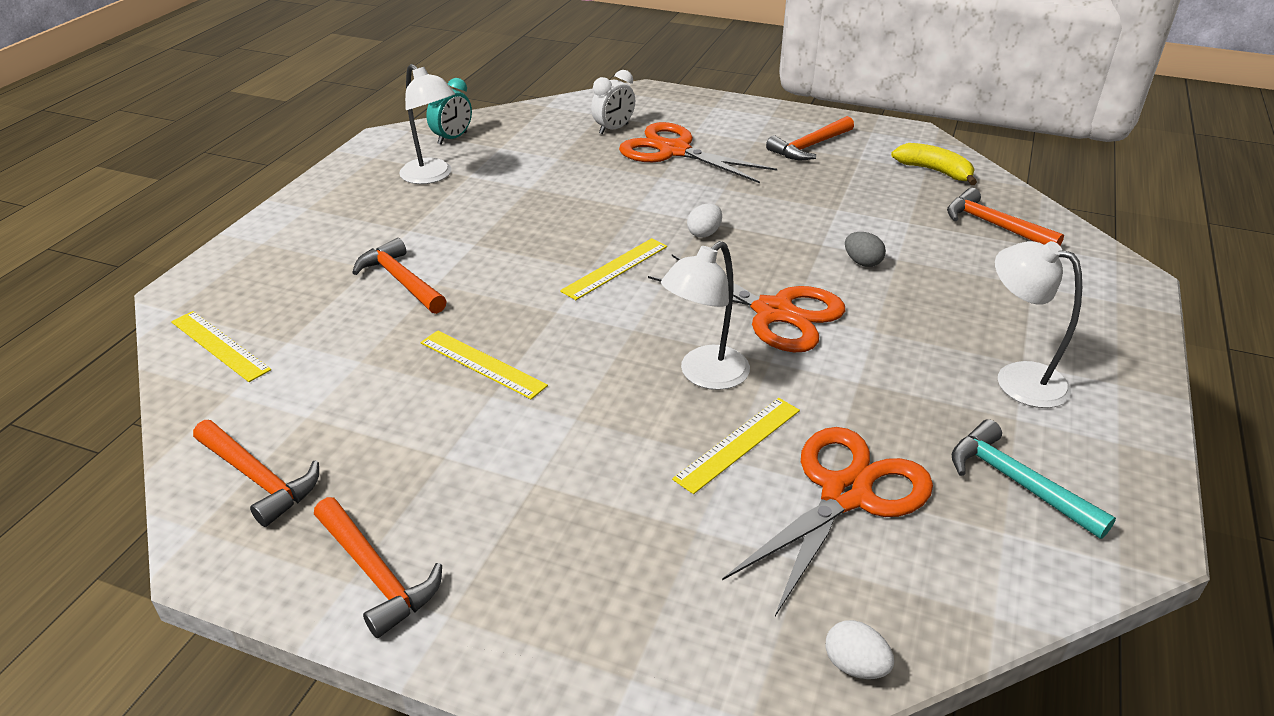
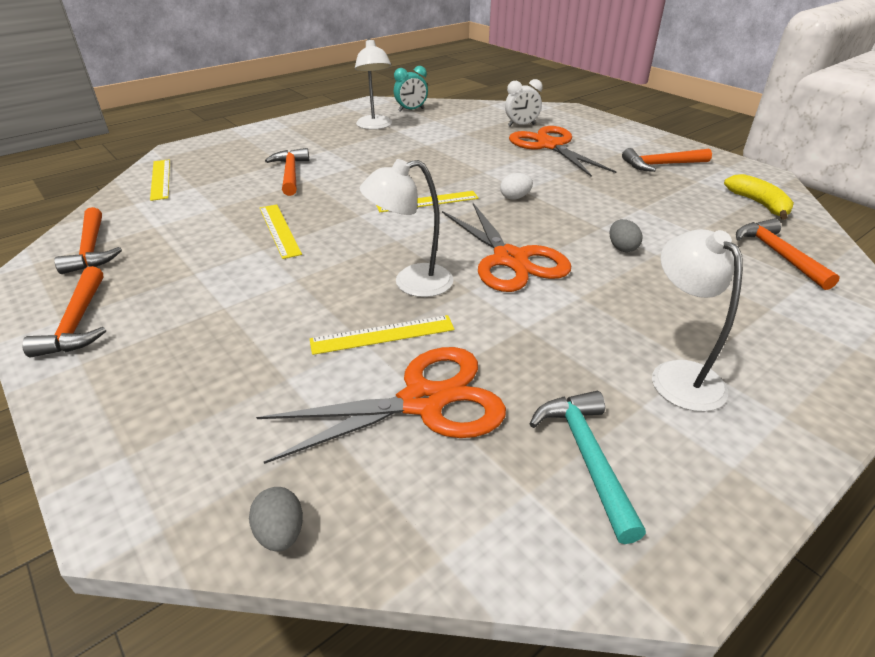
camera: 30 degrees right, 0 degrees up
(855, 665) = (281, 533): white egg -> grey egg

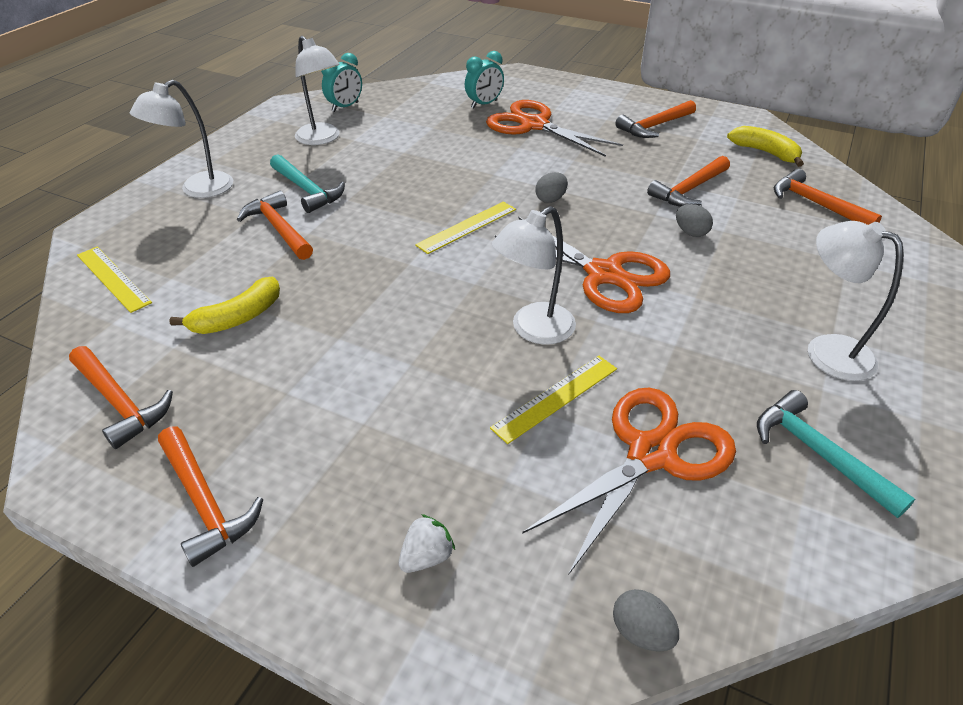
camera: 25 degrees left, 5 degrees up
(177, 409) = (426, 556): none -> white strawberry
(210, 220) = (238, 317): none -> yellow banana
(262, 140) = (198, 190): none -> white lamp
(279, 230) = (336, 308): yellow ruler -> none
(333, 155) = (307, 190): none -> turquoise hammer
(515, 197) = (550, 199): white egg -> grey egg
(521, 125) = (484, 104): white clock -> turquoise clock
(651, 217) = (689, 190): none -> orange hammer

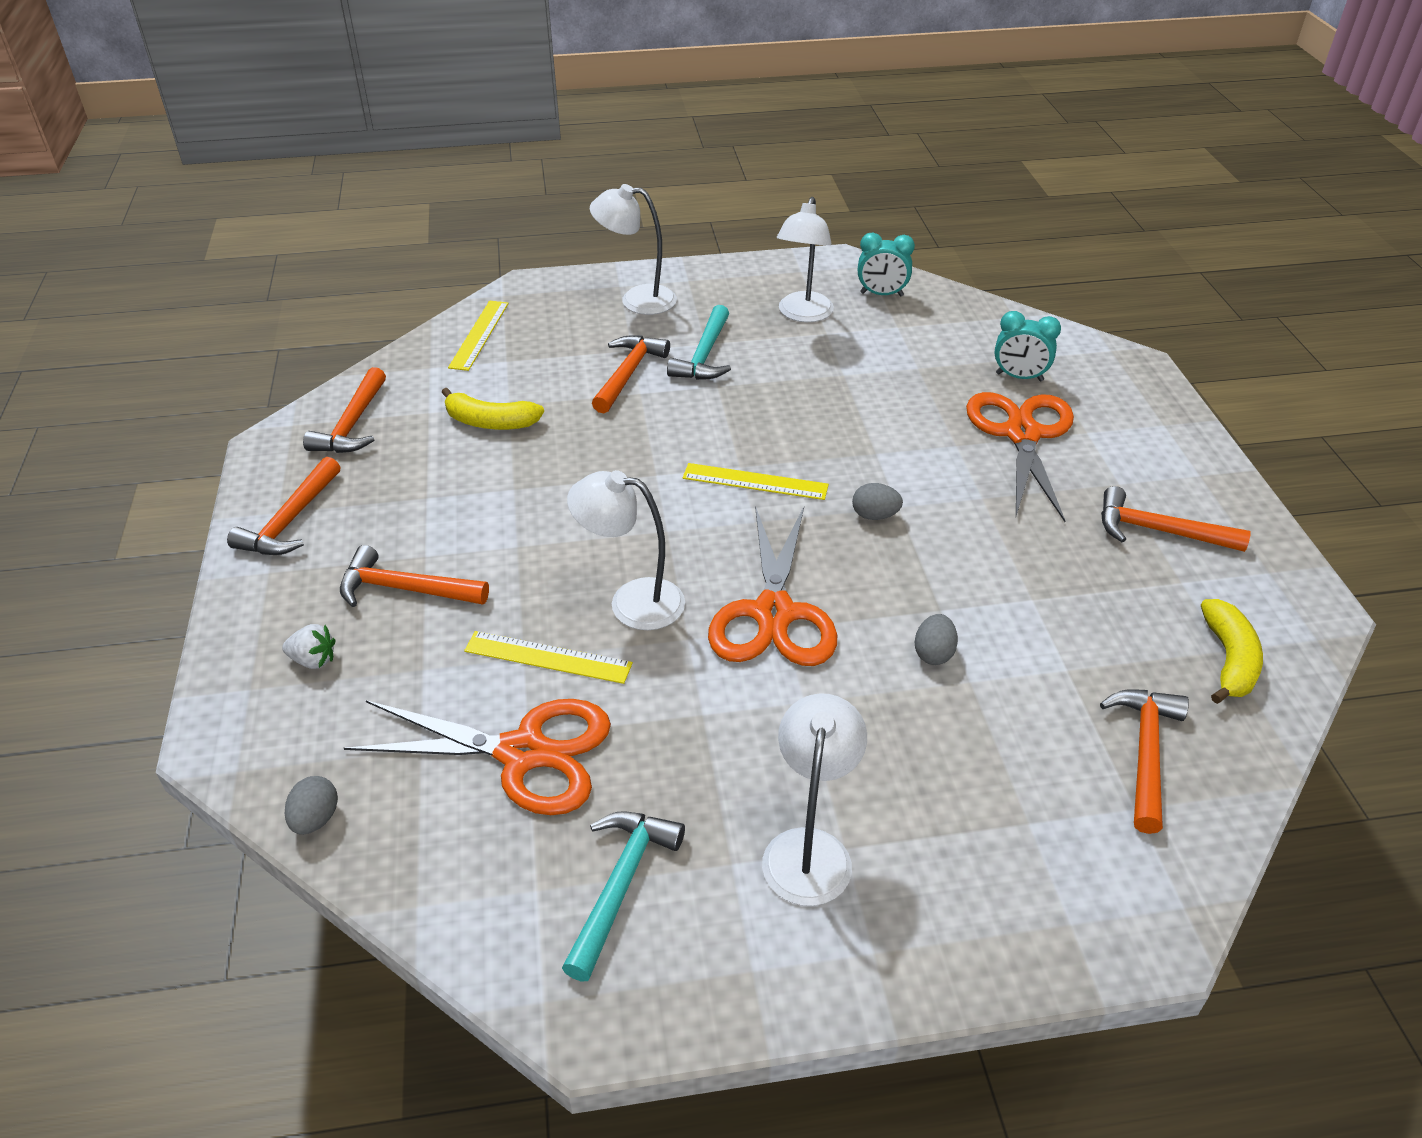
camera: 55 degrees right, 0 degrees up
(689, 190) = (1031, 619): orange hammer -> orange hammer (404, 589)

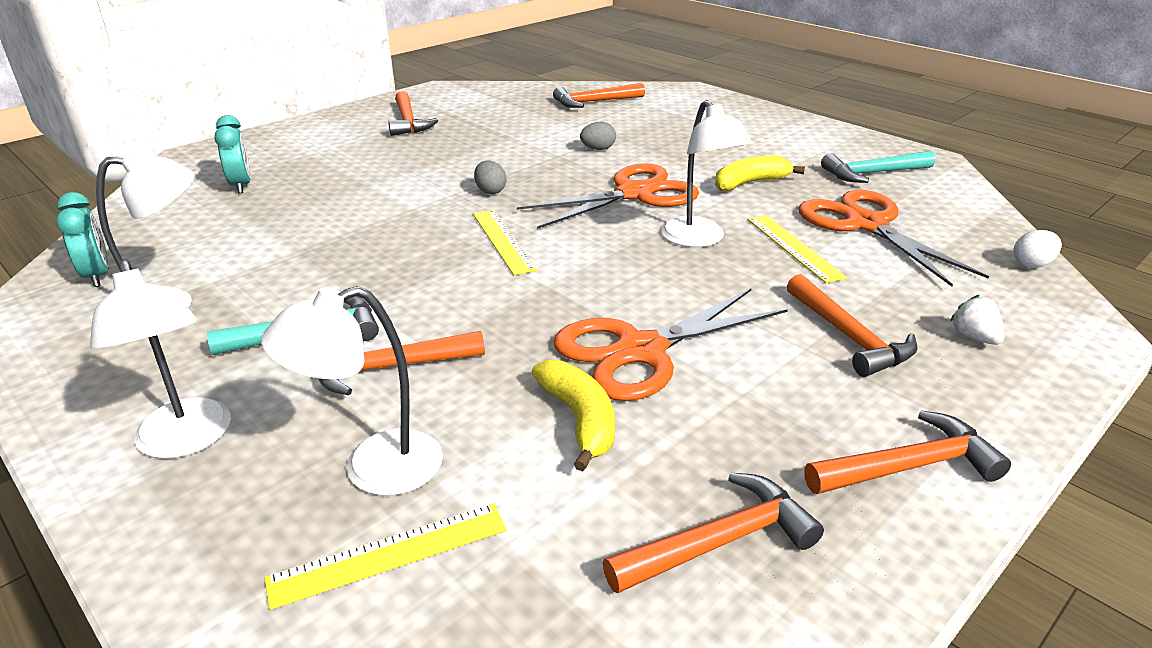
camera: 125 degrees left, 10 degrees down
(316, 819) = (1032, 264): grey egg -> white egg
(809, 849) = (771, 144): white lamp -> white lamp (373, 468)
(1022, 434) = (331, 170): orange scissors -> orange scissors (641, 351)
(1229, 660) = (503, 97): yellow banana -> yellow banana (750, 183)

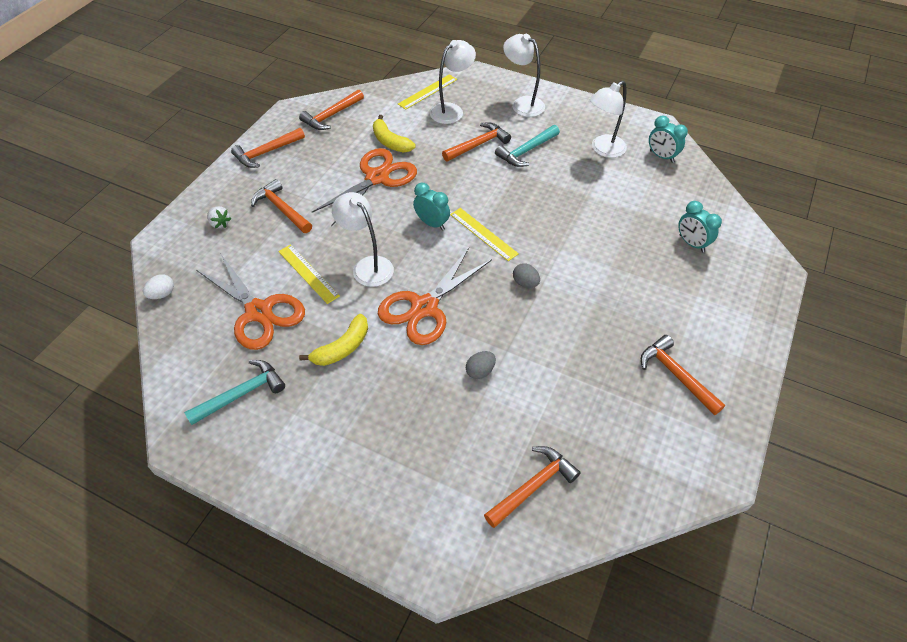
camera: 160 degrees right, 20 degrees up
(574, 266) = (432, 223): none -> turquoise clock

